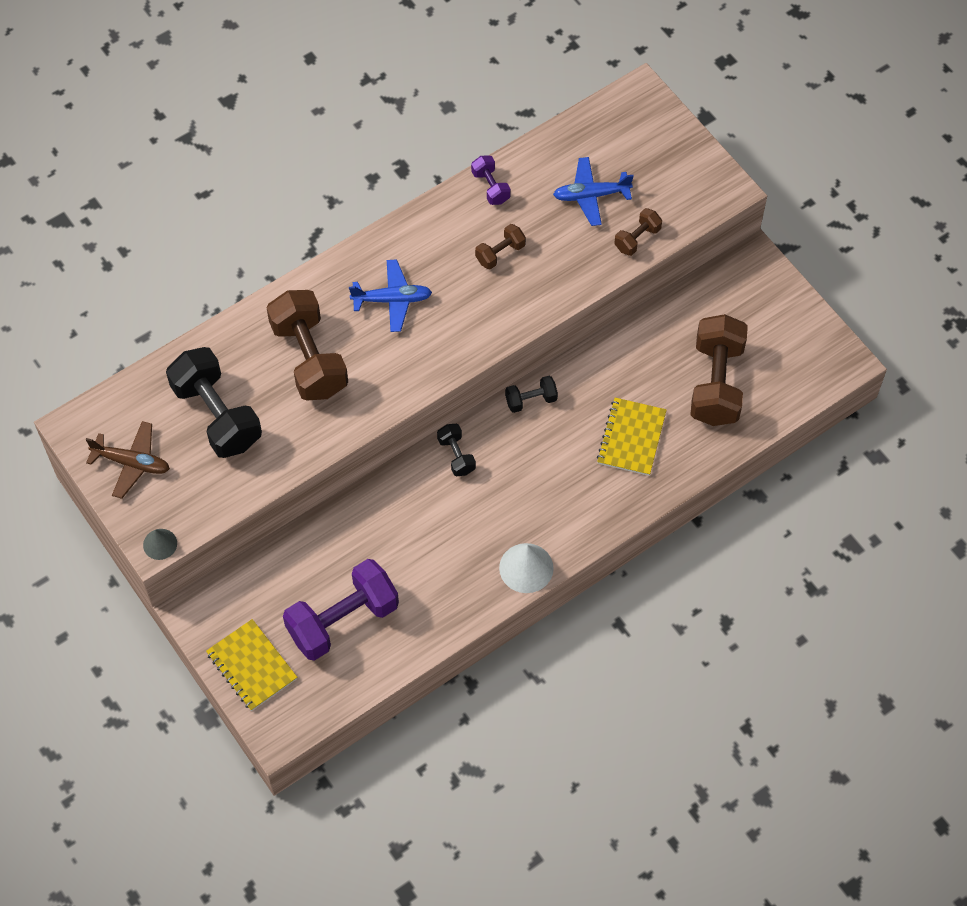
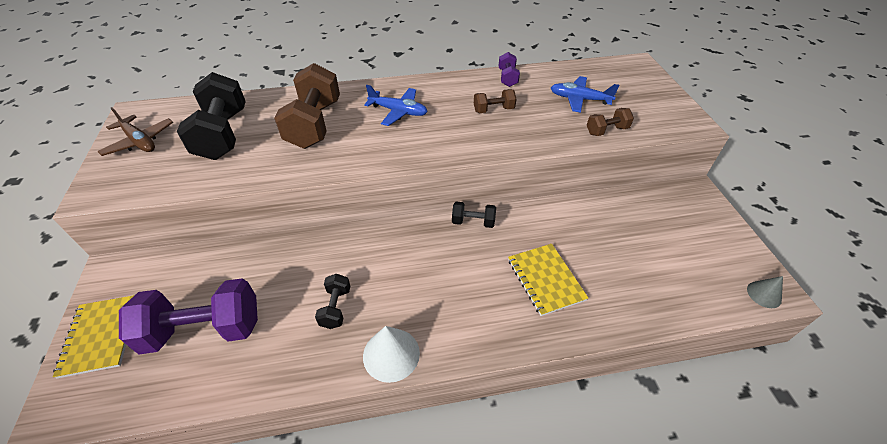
camera: 25 degrees right, 15 degrees down
(160, 544) = (94, 197): grey cone -> grey cone (764, 294)
(456, 455) = (391, 238): black dumbbell -> black dumbbell (336, 307)
(631, 438) = (545, 279): yellow notebook -> yellow notebook turned 60 degrees counterclockwise
(716, 383) = (640, 265): brown dumbbell -> none

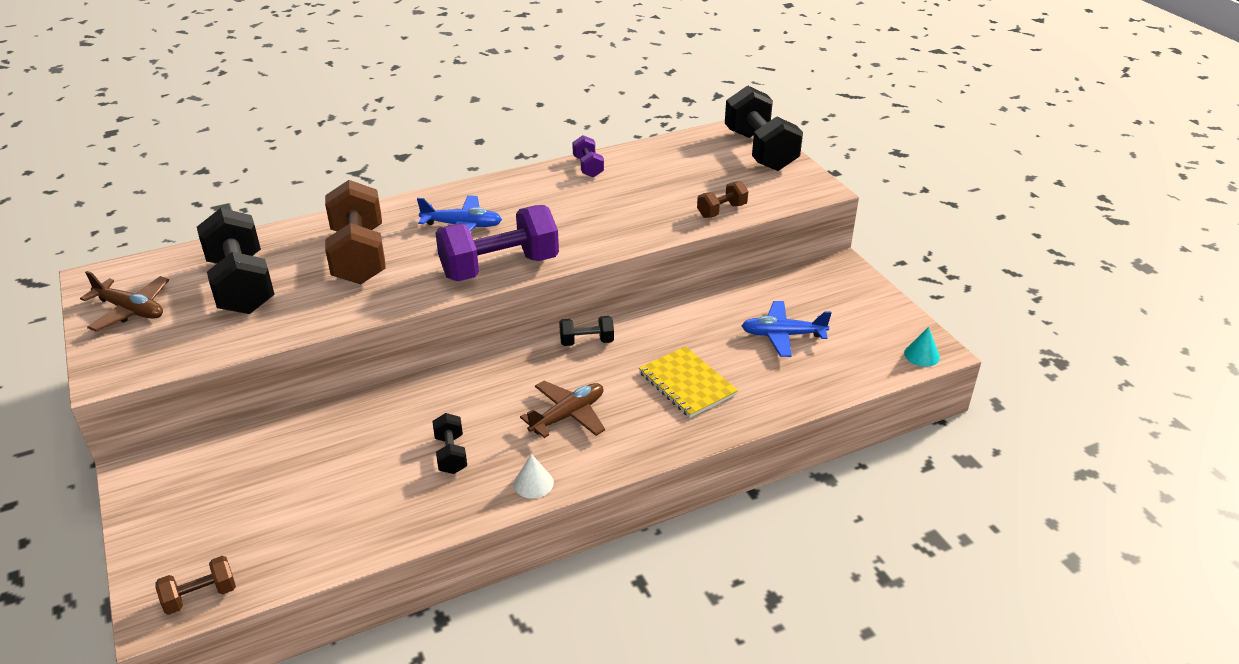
camera: 15 degrees left, 10 degrees down
(101, 336) = (168, 536): yellow notebook -> none
(204, 330) = (298, 505): purple dumbbell -> purple dumbbell (500, 267)
(391, 354) = (533, 483): white cone -> white cone, size x0.61
(439, 290) = (568, 415): none -> brown plane
(493, 110) = (582, 207): brown dumbbell -> brown dumbbell (200, 596)
(579, 99) = (683, 180): blue plane -> blue plane (782, 335)
(647, 83) = (760, 150): none -> black dumbbell
(764, 294) = (921, 355): grey cone -> turquoise cone

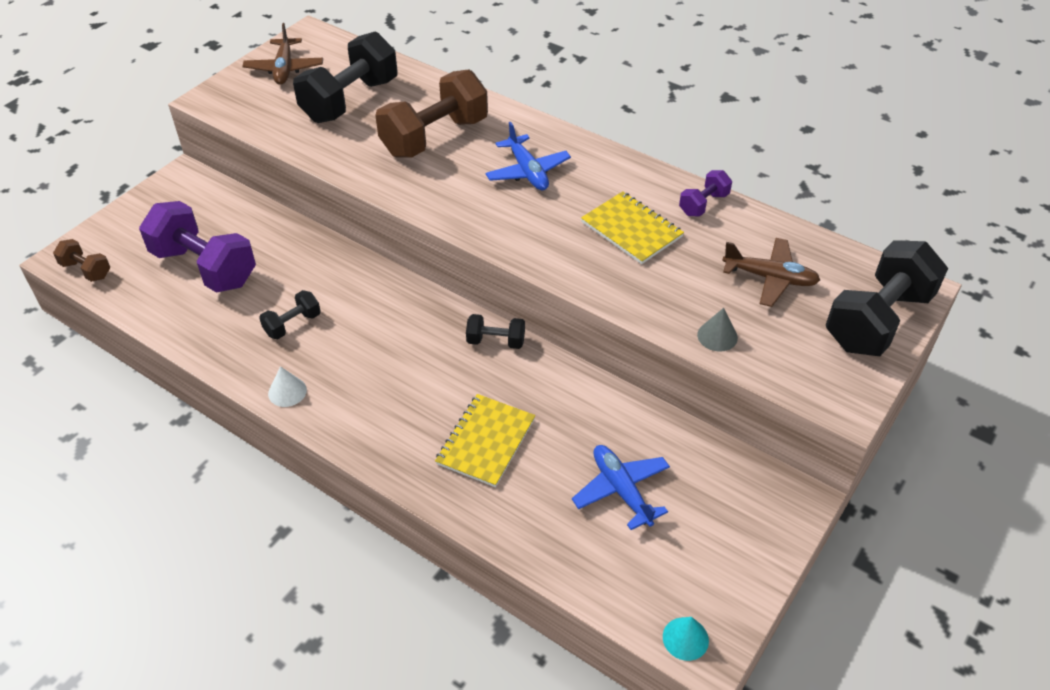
camera: 60 degrees right, 10 degrees up
(500, 267) = (483, 223): purple dumbbell -> purple dumbbell (204, 267)
(568, 415) = (385, 375): brown plane -> brown plane (770, 278)
(582, 204) = (631, 229): none -> yellow notebook
(586, 342) = (496, 341): black dumbbell -> black dumbbell turned 45 degrees counterclockwise
(721, 211) = (717, 336): brown dumbbell -> grey cone

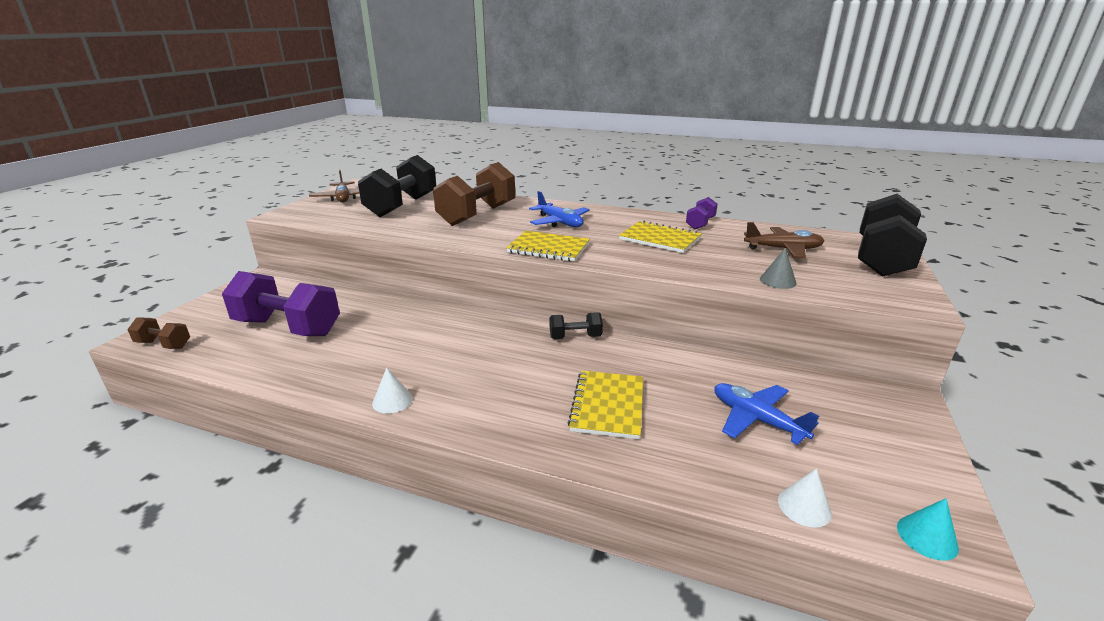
camera: 15 degrees left, 20 degrees down
(292, 324) = (384, 352): black dumbbell -> none
(490, 225) = (548, 248): none -> yellow notebook
(601, 587) = (804, 506): none -> white cone

